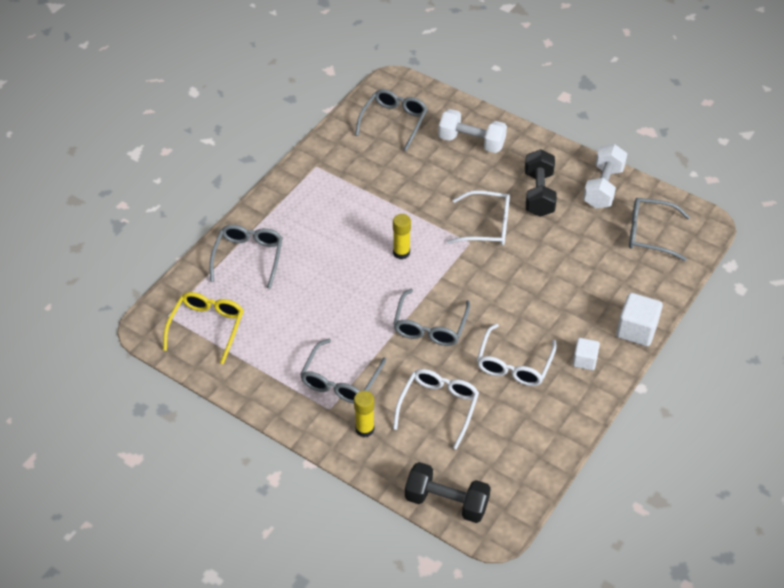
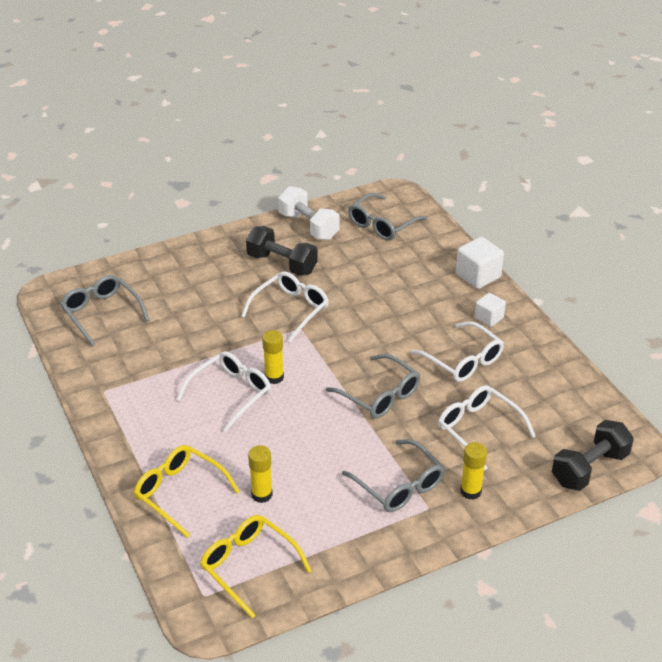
camera: 60 degrees left, 10 degrees down
(248, 257) = (180, 493): grey glasses -> yellow glasses
(277, 303) = (261, 494): none -> yellow glue stick
(365, 236) = (231, 394): none -> white glasses
(471, 142) = (180, 276): white dumbbell -> none

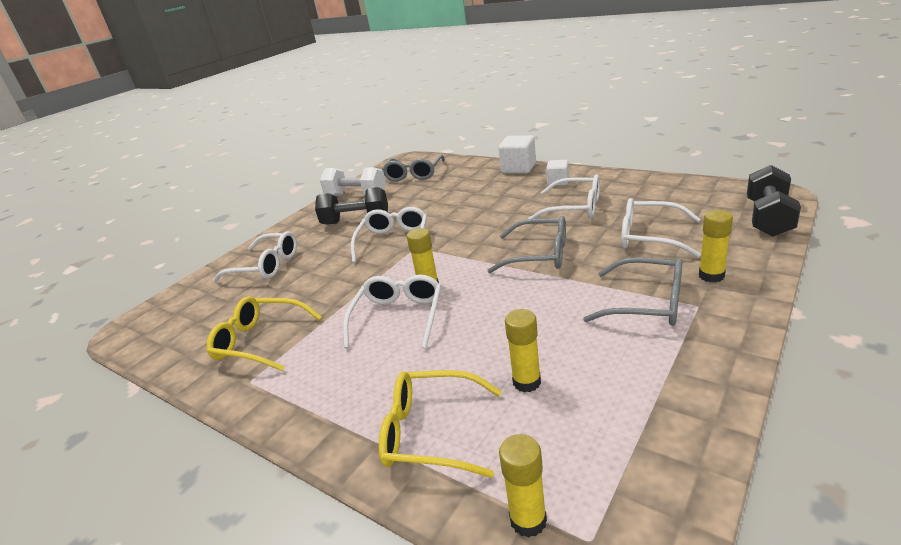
camera: 25 degrees left, 10 degrees down
(101, 313) = (201, 320): grey glasses -> none
(178, 279) = (266, 266): none -> white glasses
(185, 569) = (528, 520): none -> yellow glue stick
(249, 566) = (601, 465): yellow glasses -> yellow glasses (260, 341)

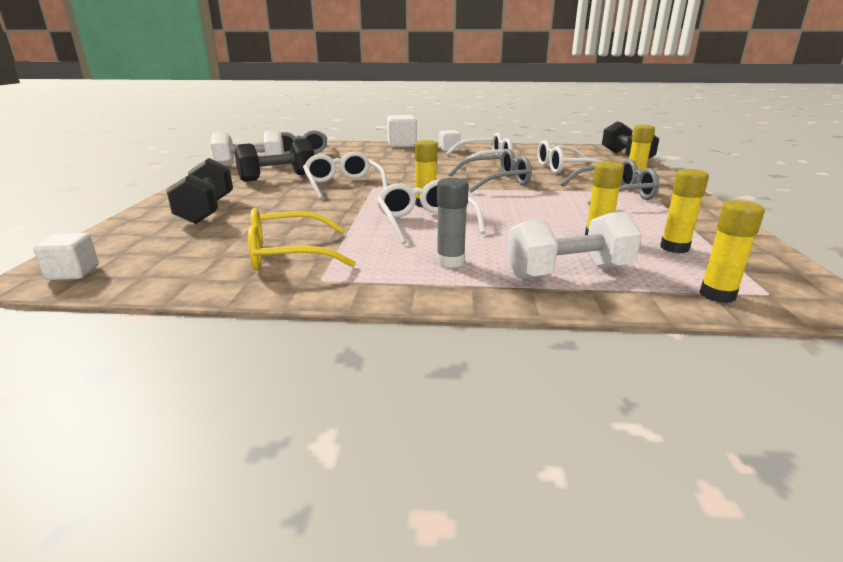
camera: 35 degrees left, 5 degrees down
(137, 330) = (73, 273): none -> white cube
(266, 266) = (206, 210): white glasses -> black dumbbell
(355, 385) = (450, 261): none -> grey glue stick
(431, 432) = (568, 272): yellow glasses -> white dumbbell
(586, 425) = (674, 248): none -> yellow glue stick

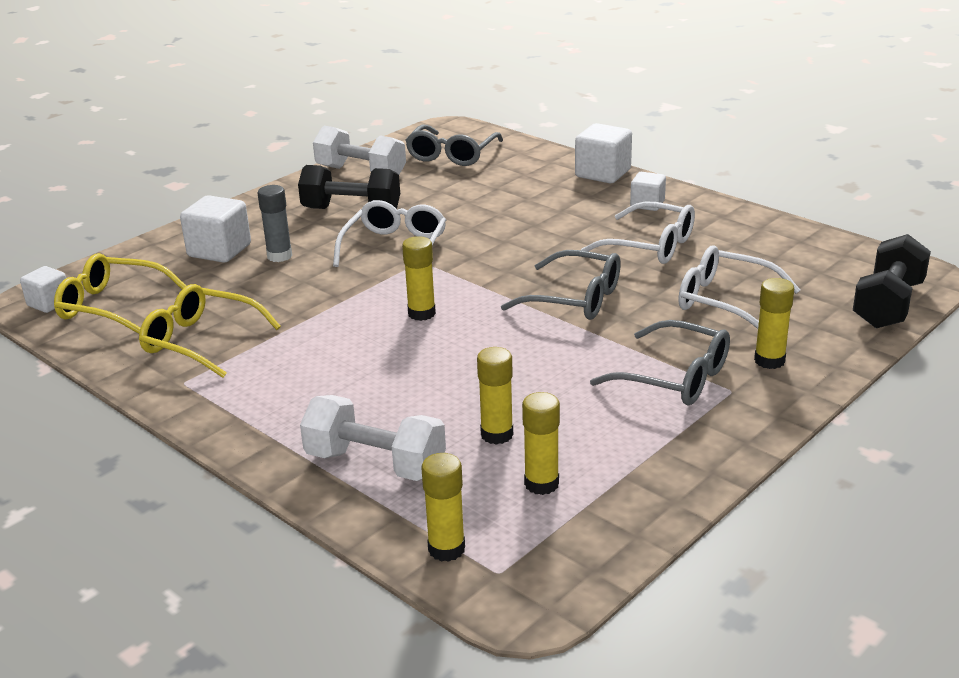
camera: 40 degrees right, 5 degrees up
(154, 257) = (112, 306): none -> yellow glasses
(206, 210) = (219, 250): black dumbbell -> white cube
(425, 222) = (374, 343): white glasses -> none
(450, 261) = (305, 405): grey glue stick -> grey glue stick (279, 256)

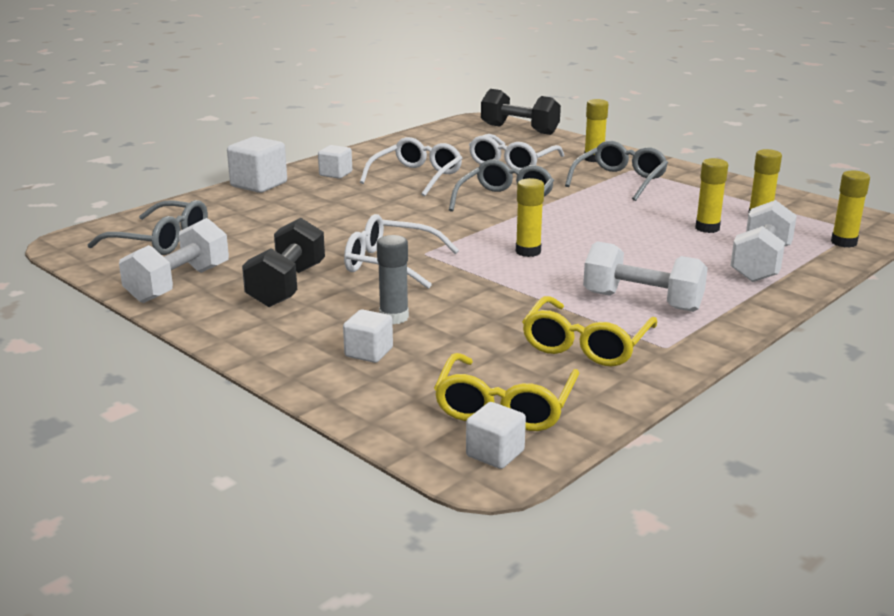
camera: 90 degrees left, 5 degrees down
(219, 250) = (369, 352): white cube -> white cube, size x0.62
(284, 375) = (642, 301): none -> white dumbbell

